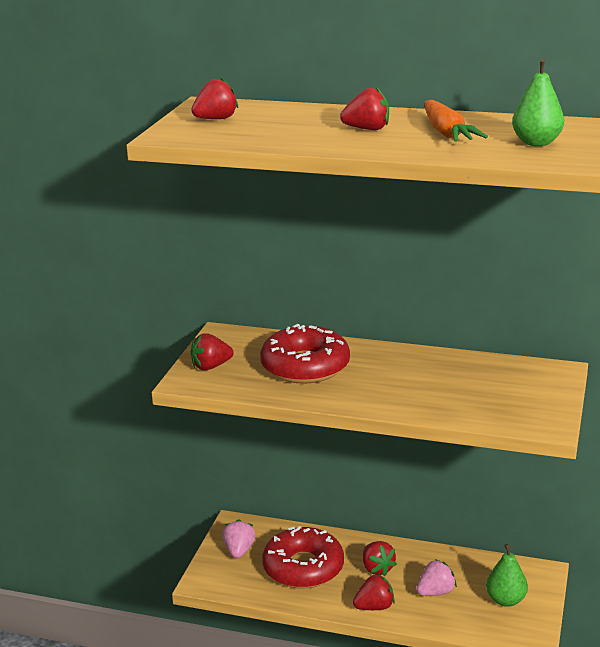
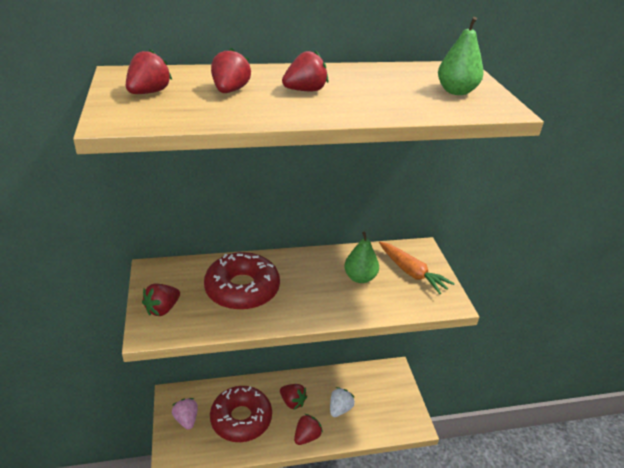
camera: 30 degrees left, 10 degrees up
(292, 123) = (230, 91): none -> red strawberry
(435, 592) = (340, 409): pink strawberry -> white strawberry
(446, 133) = (375, 88): orange carrot -> orange carrot (411, 272)
(505, 600) = (385, 399): green pear -> green pear (360, 278)

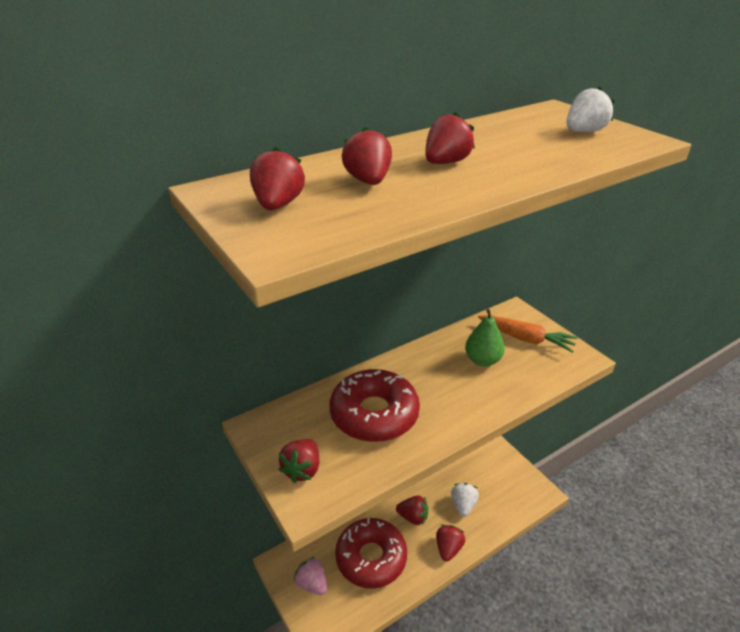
camera: 20 degrees left, 0 degrees up
(456, 91) = (584, 132): green pear -> white strawberry

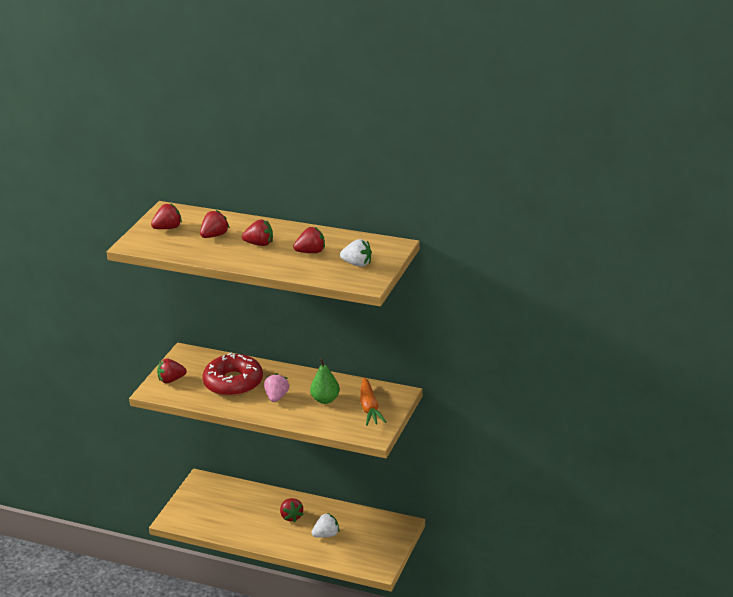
camera: 55 degrees right, 5 degrees down
(312, 584) = (199, 499): pink strawberry -> pink strawberry (276, 397)
(371, 558) = (241, 513): red donut -> none
(448, 548) = (282, 543): red strawberry -> red strawberry (311, 252)

